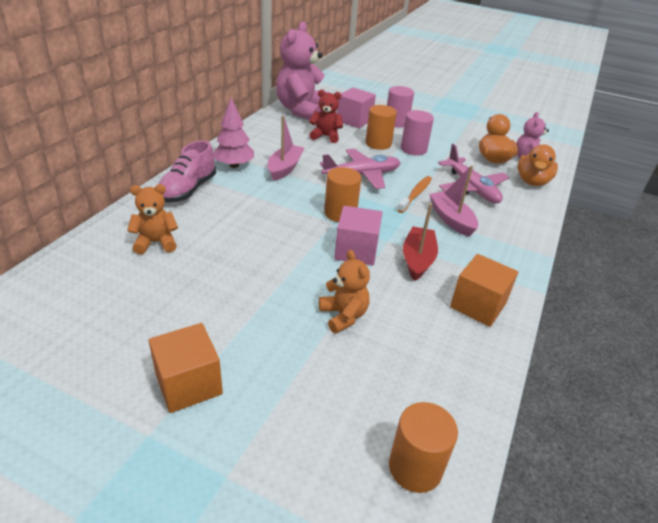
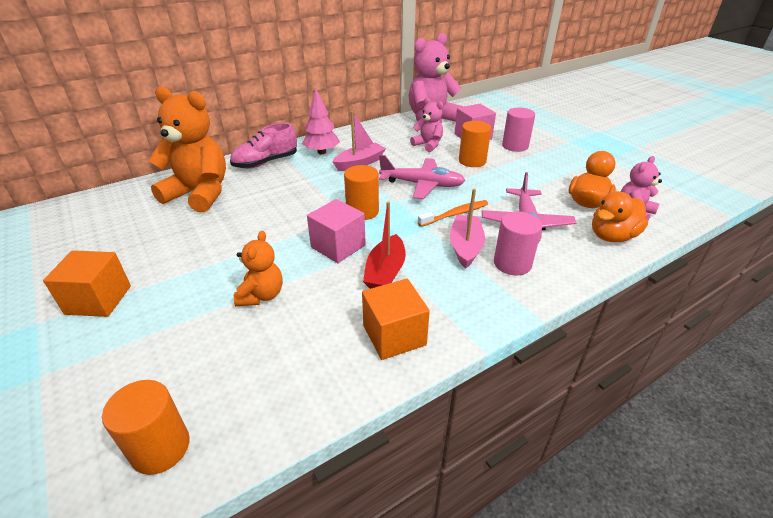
camera: 35 degrees right, 0 degrees up
(156, 242) = (199, 194): orange teddy bear -> orange teddy bear, size x1.91
(325, 136) = (428, 145): red teddy bear -> pink teddy bear
(413, 149) = (504, 173): pink cylinder -> pink cylinder (512, 263)
(418, 259) = (385, 272): red boat -> red boat turned 150 degrees clockwise

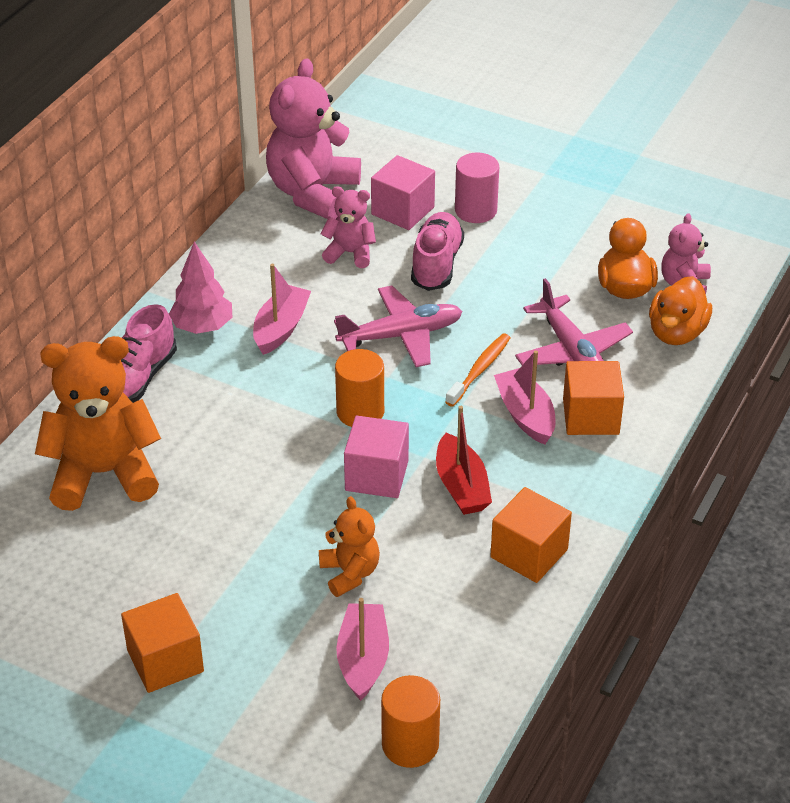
camera: 30 degrees left, 5 degrees up
(206, 357) = (363, 659): none -> pink boat
(472, 161) = (436, 264): orange cylinder -> pink shoe
(512, 263) = (590, 416): pink cylinder -> orange cube

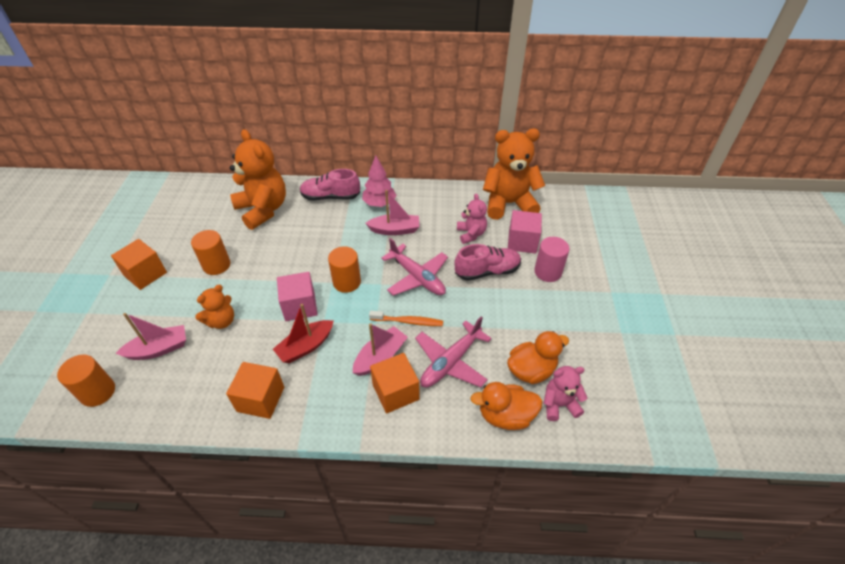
camera: 65 degrees right, 5 degrees up
(210, 560) = (216, 265): none -> orange cylinder
(313, 193) = (508, 204): pink teddy bear -> orange teddy bear

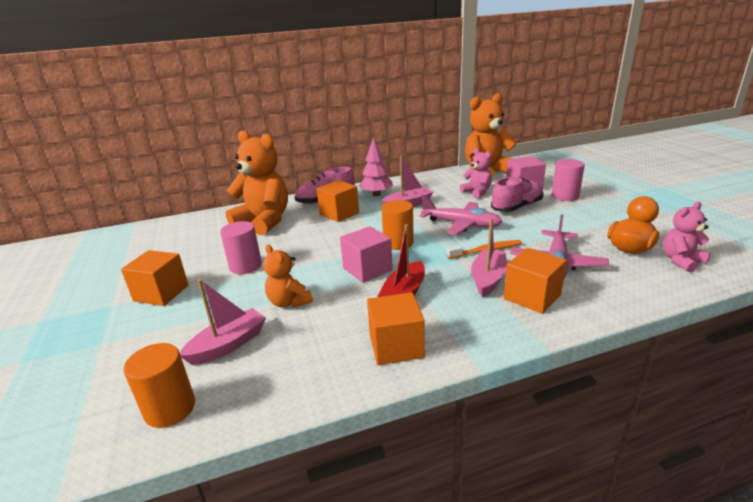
camera: 20 degrees left, 20 degrees down
(216, 265) = (245, 266): orange cylinder -> pink cylinder
(221, 321) = (289, 302): orange teddy bear -> orange teddy bear turned 120 degrees clockwise
(329, 221) = (339, 213): none -> orange cube
(505, 416) = (649, 281): orange duck -> none

